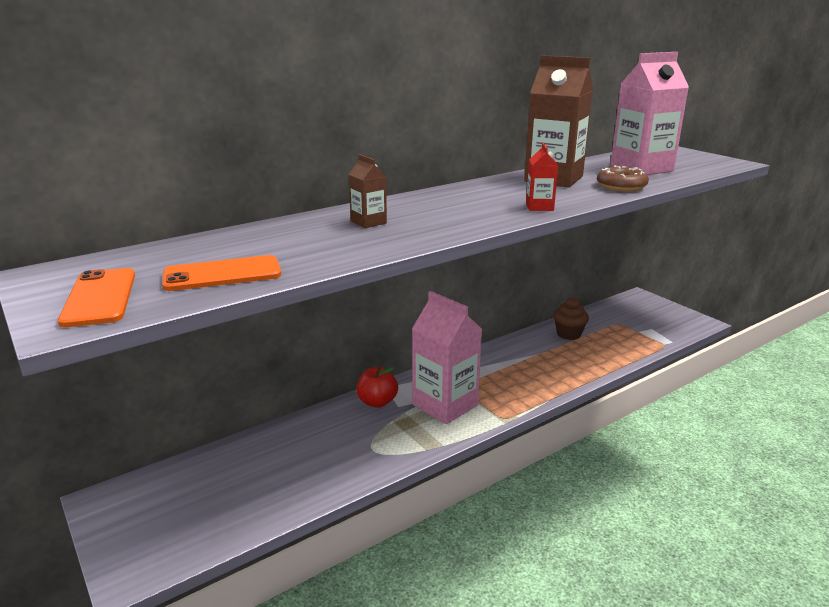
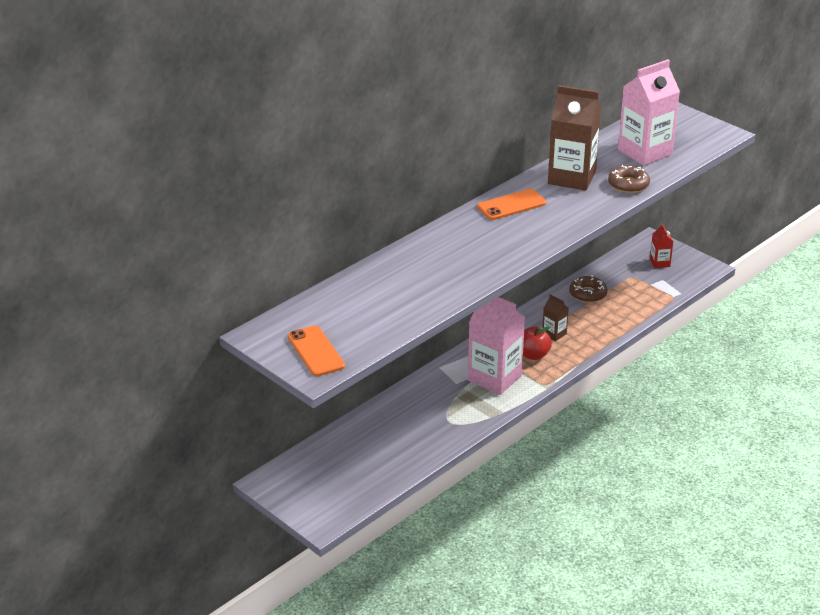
camera: 10 degrees left, 10 degrees up
(222, 274) = (376, 323): orange phone -> orange phone (511, 205)
(368, 222) = (444, 256): brown carton -> brown carton (554, 334)
(377, 402) = (437, 381): red apple -> red apple (533, 355)
(539, 207) = (567, 222): red carton -> red carton (660, 263)
(568, 334) = (587, 294): brown cupcake -> brown donut

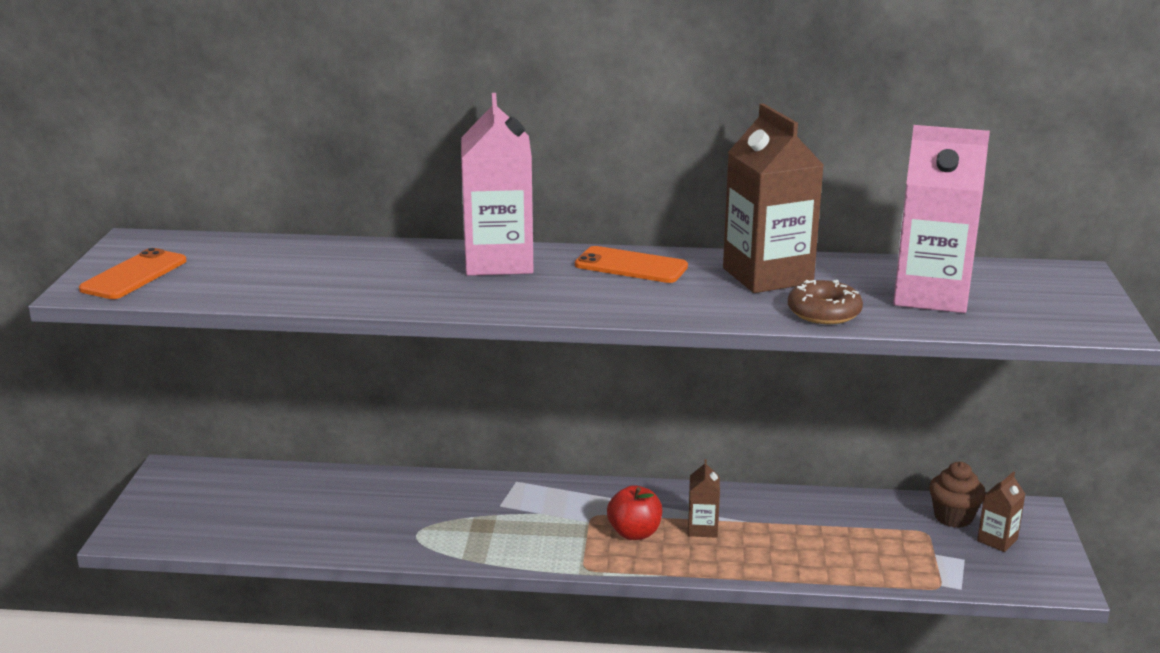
camera: 50 degrees right, 10 degrees down
(494, 378) = (546, 526): pink carton -> pink carton (499, 262)
(587, 294) = (828, 516): brown donut -> none
(630, 262) = (953, 517): none -> brown cupcake
(660, 263) = (997, 540): red carton -> brown carton

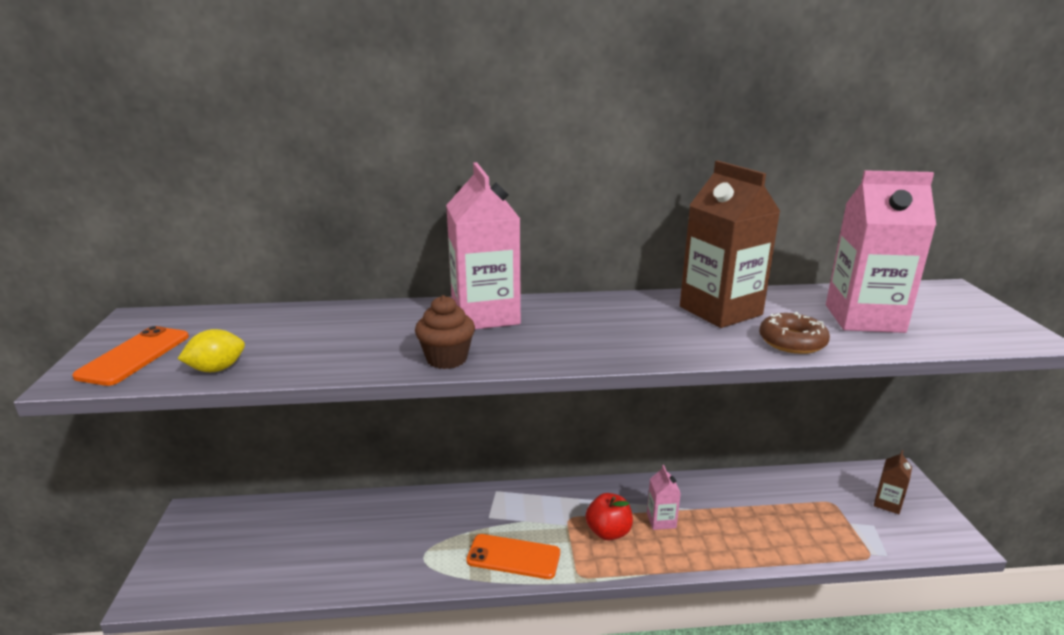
camera: 10 degrees left, 0 degrees up
(212, 293) = (217, 369): none -> yellow lemon
(631, 266) = (601, 310): orange phone -> orange phone (513, 557)
(702, 528) = (661, 520): brown carton -> pink carton
(953, 517) = (844, 485): brown cupcake -> brown cupcake (446, 359)

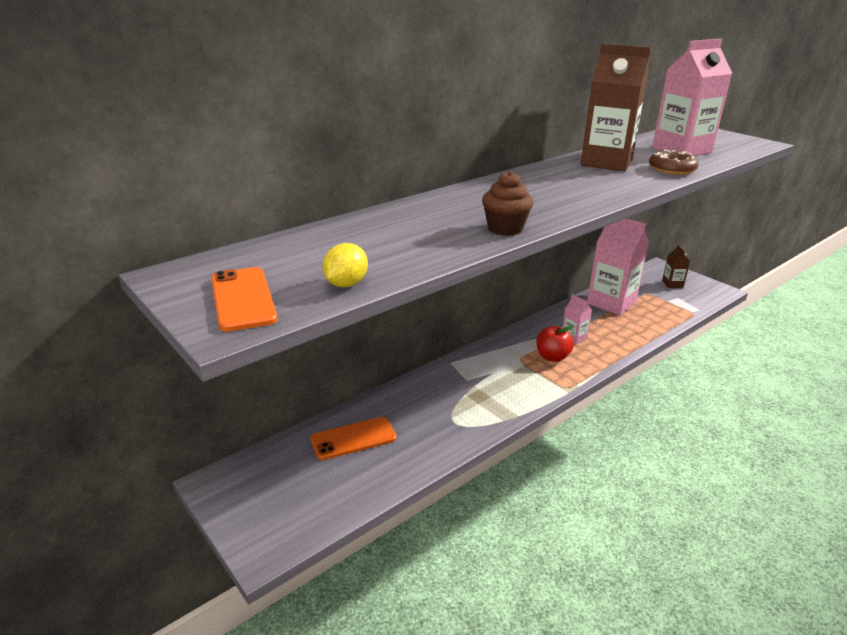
camera: 35 degrees left, 5 degrees up
(485, 315) = (472, 198): pink carton -> pink carton (611, 303)
(513, 557) = (514, 395): orange phone -> orange phone (353, 438)

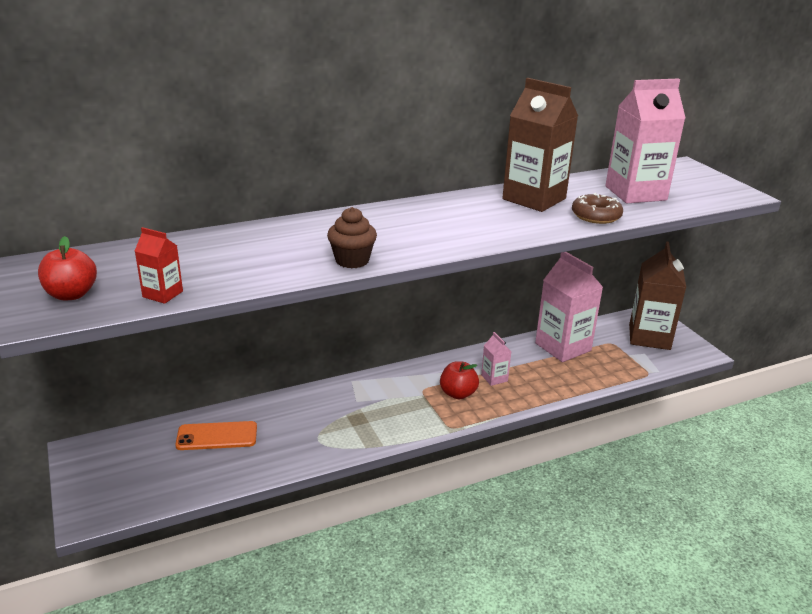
camera: 15 degrees right, 0 degrees up
(243, 299) = (71, 294): orange phone -> red apple
(346, 284) = (162, 294): yellow lemon -> red carton
(672, 284) = (649, 337): brown carton -> brown carton, size x2.15

